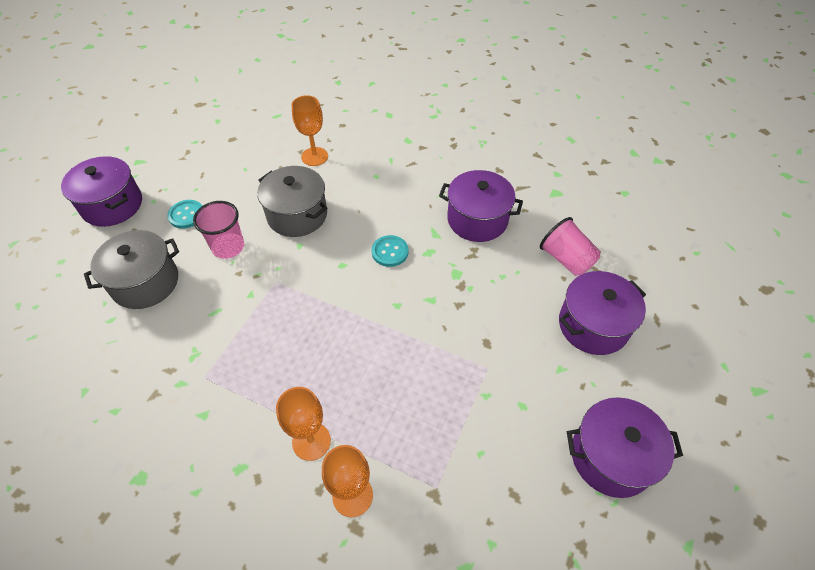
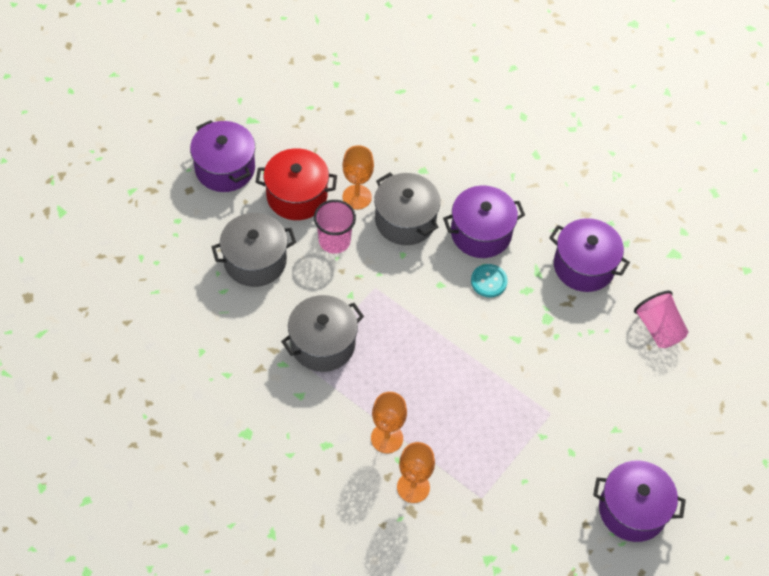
camera: 10 degrees right, 5 degrees up
(186, 215) = (297, 196): turquoise button -> red pot
(225, 351) = (322, 344): none -> grey pot
(314, 156) = (433, 154): orange goblet -> orange goblet (357, 197)
(593, 325) = (660, 398): purple pot -> purple pot (481, 233)

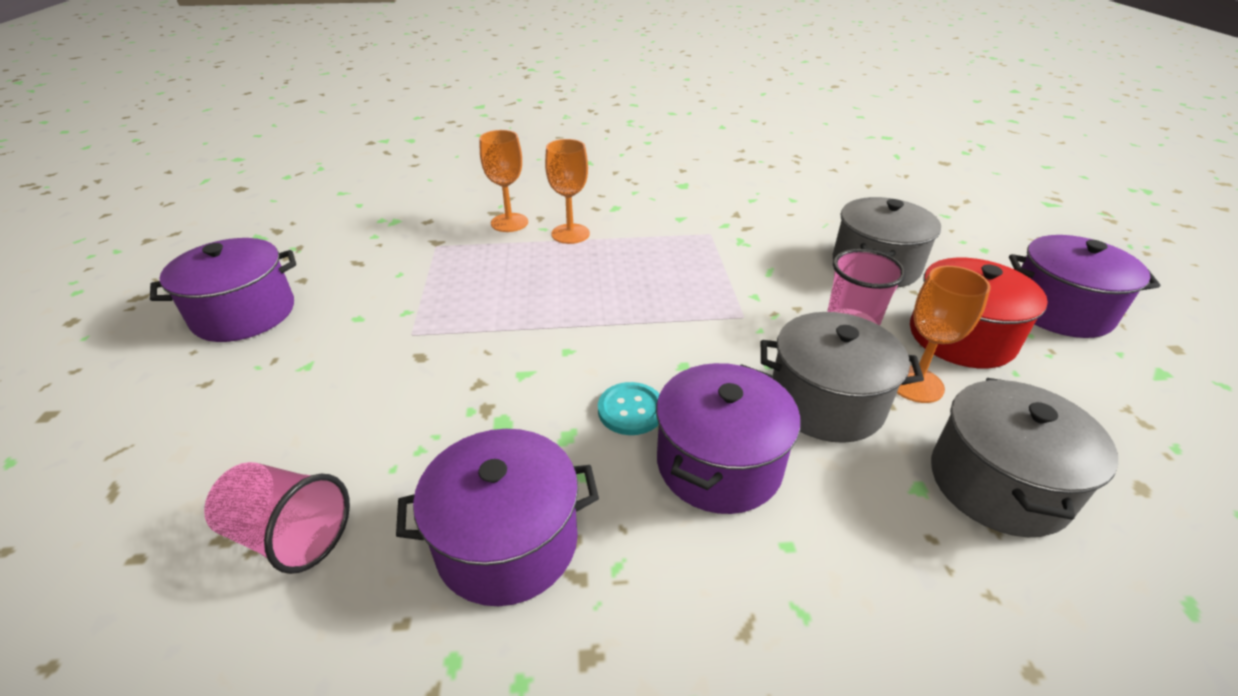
camera: 140 degrees right, 20 degrees down
(322, 344) = (716, 252): grey pot -> grey pot (997, 483)

